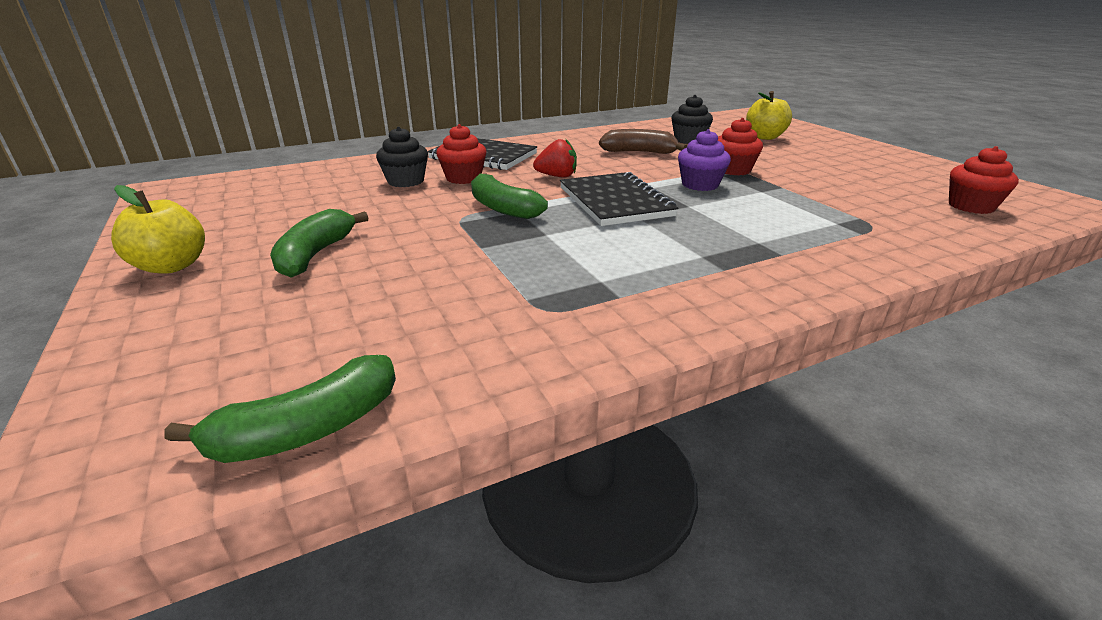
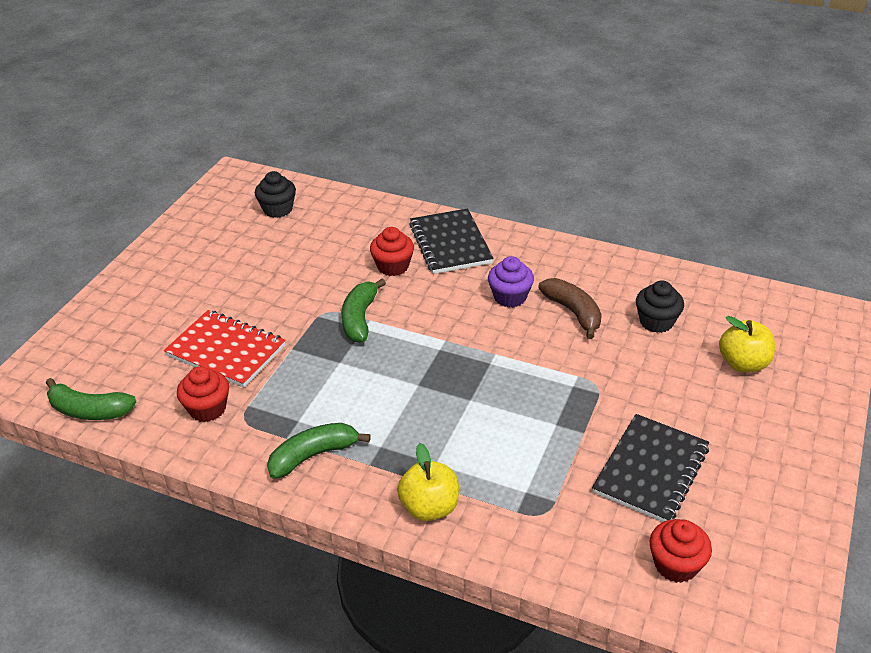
camera: 50 degrees right, 10 degrees up
(172, 266) = (159, 264): yellow apple -> yellow apple (429, 507)
(315, 255) = (218, 298): green banana -> green banana (313, 455)
(406, 181) = (355, 247): black cupcake -> black cupcake (278, 209)
(411, 280) = (226, 351): none -> red notebook
(557, 176) = (452, 304): red strawberry -> none
(615, 202) = (433, 361): black notebook -> black notebook (650, 470)
(700, 185) = (528, 384): purple cupcake -> purple cupcake (510, 297)
(733, 170) = (595, 386): red cupcake -> red cupcake (207, 409)

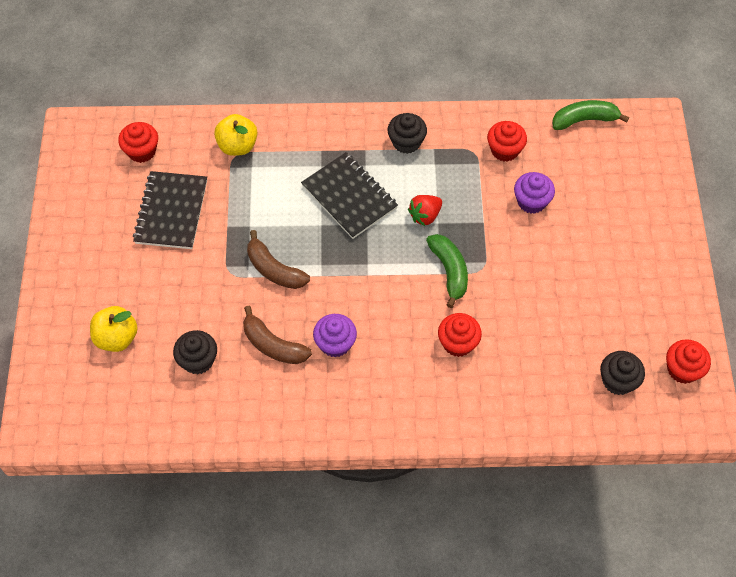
camera: 155 degrees right, 20 degrees up
(219, 202) = (682, 369): none -> red cupcake
(226, 351) = (531, 201): red notebook -> purple cupcake
(313, 455) = (406, 142): green banana -> black cupcake
(348, 372) = (425, 216): none -> red strawberry
(429, 507) = (309, 134): yellow apple -> yellow apple (237, 146)
(450, 243) = (421, 394): black notebook -> black notebook (349, 197)
(544, 373) = (274, 270): none -> brown banana

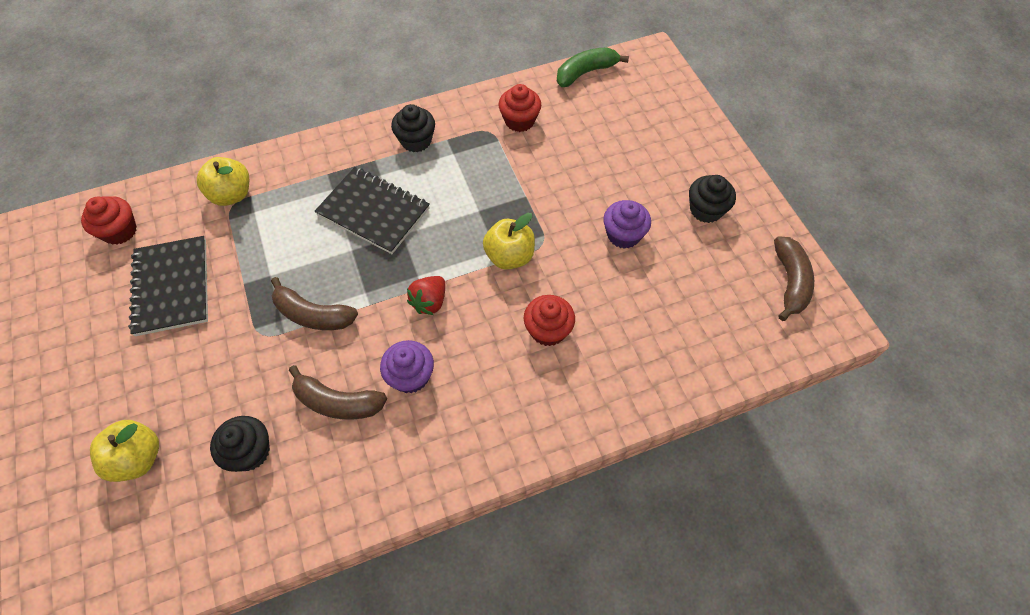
camera: 20 degrees left, 0 degrees up
(425, 216) = (462, 207): red strawberry -> red strawberry (429, 302)
(449, 271) = (509, 256): green banana -> yellow apple
(531, 201) = (566, 162): purple cupcake -> purple cupcake (623, 235)
(618, 381) = (731, 315): black cupcake -> black cupcake (706, 210)
(682, 369) = (790, 282): red cupcake -> brown banana

